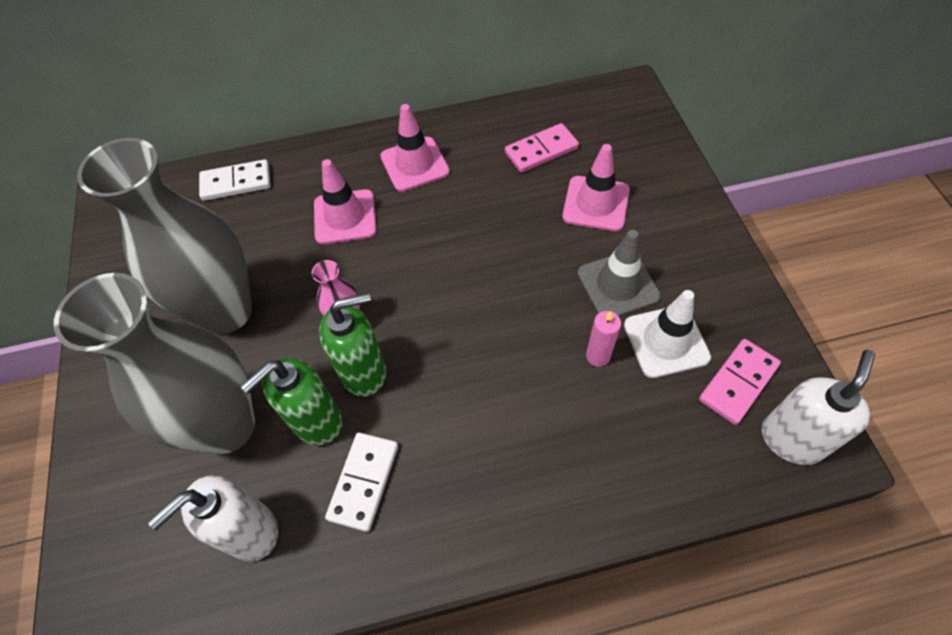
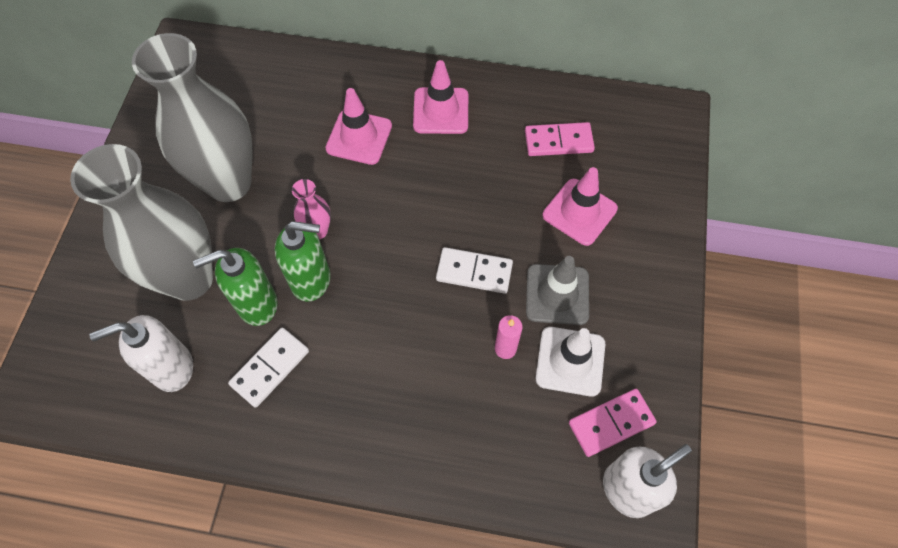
camera: 20 degrees right, 5 degrees up
(236, 182) = (285, 69): white domino -> white domino (474, 272)

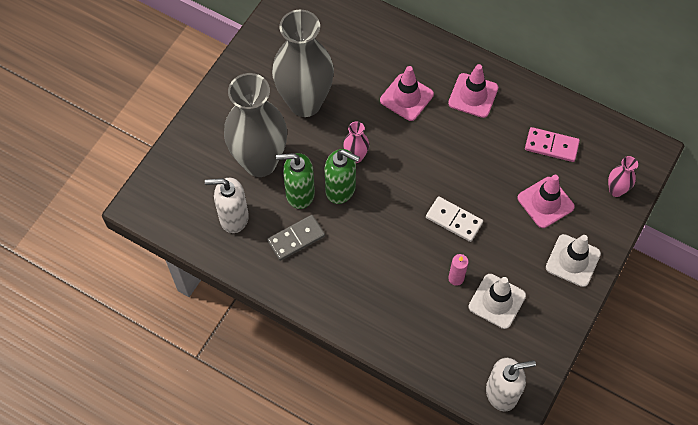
camera: 20 degrees right, 0 degrees up
(270, 368) = (296, 239): white domino -> grey domino
(557, 294) = (506, 254): grey traffic cone -> none
(611, 423) = (508, 349): pink domino -> none
(643, 274) = (573, 260): none -> white traffic cone
(657, 170) = (616, 190): none -> pink vase

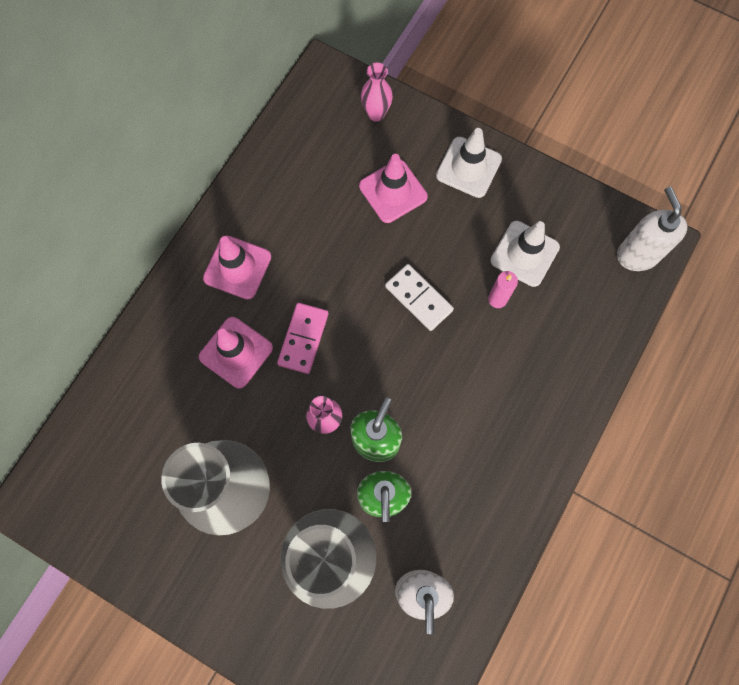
camera: 90 degrees left, 10 degrees up
(296, 239) = (450, 501): grey domino -> none
(454, 220) = (418, 298): white domino -> white domino turned 75 degrees counterclockwise
(551, 146) = (315, 179): pink domino -> pink domino (303, 339)

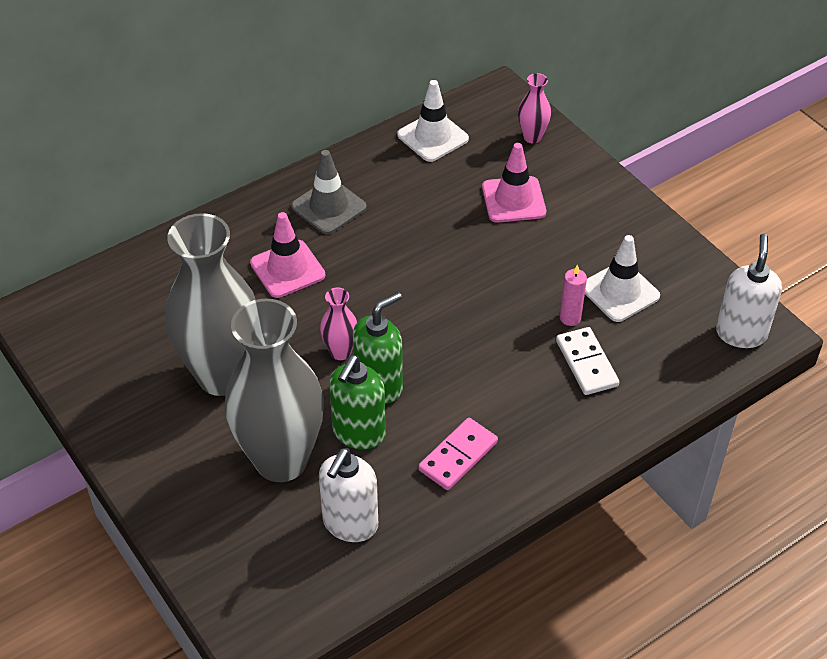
camera: 25 degrees right, 25 degrees down
(237, 267) = (329, 207): pink traffic cone -> grey traffic cone
(303, 339) = (357, 281): pink domino -> pink domino (458, 456)
(418, 298) = (490, 290): white domino -> white domino (586, 363)
(468, 167) = (601, 206): white traffic cone -> white traffic cone (433, 137)

